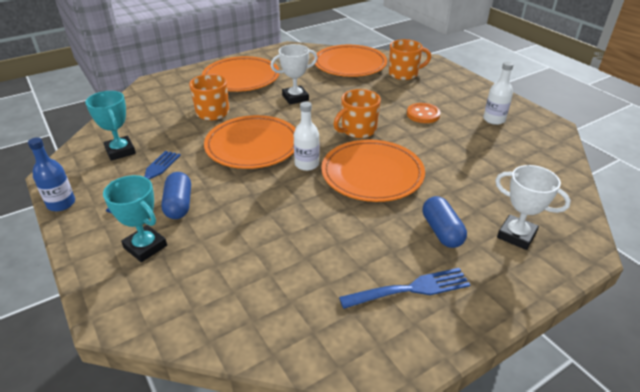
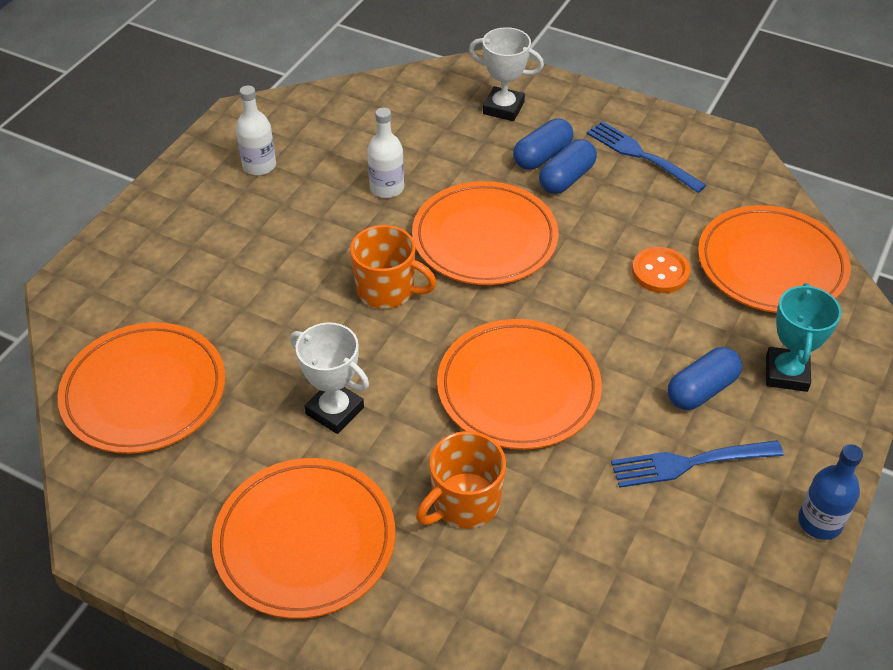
camera: 120 degrees left, 10 degrees up
(120, 151) = (668, 551): turquoise trophy -> none
(230, 298) = (771, 264): none -> orange plate
(307, 164) = (514, 307): white bottle -> white bottle (387, 188)
(404, 74) = (149, 301): orange mug -> none
(407, 233) = (566, 178): none -> blue capsule
(423, 114) = (290, 237): orange button -> orange button (660, 272)
(516, 235) = (503, 108): white trophy -> white trophy turned 75 degrees counterclockwise

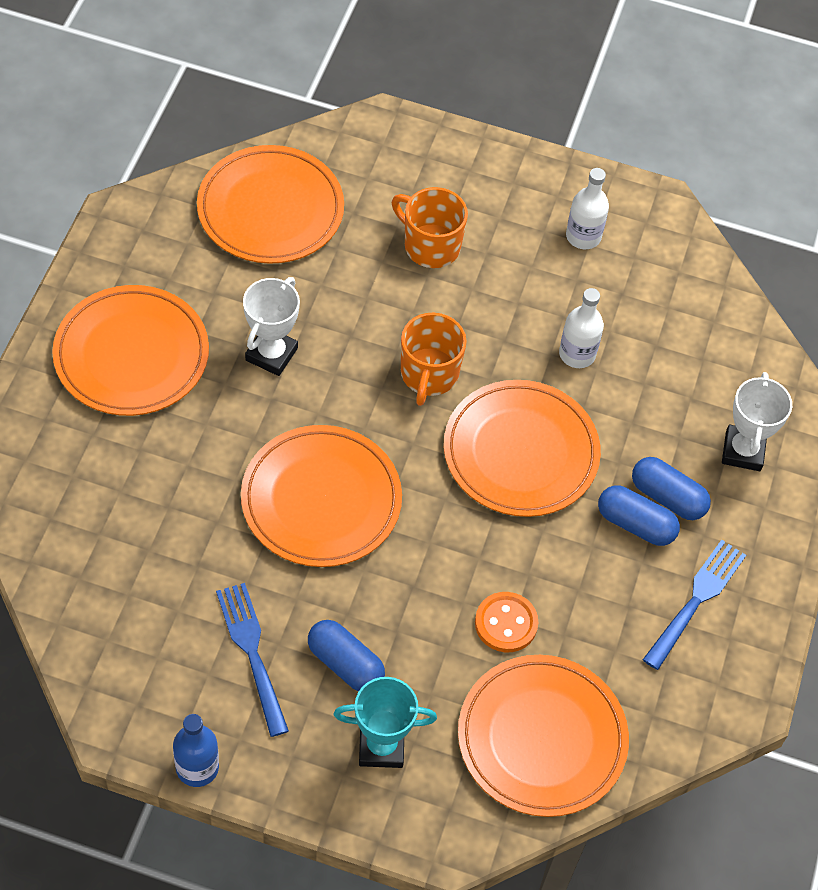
camera: 75 degrees right, 10 degrees up
(464, 503) = (183, 467): orange mug -> orange mug (430, 245)

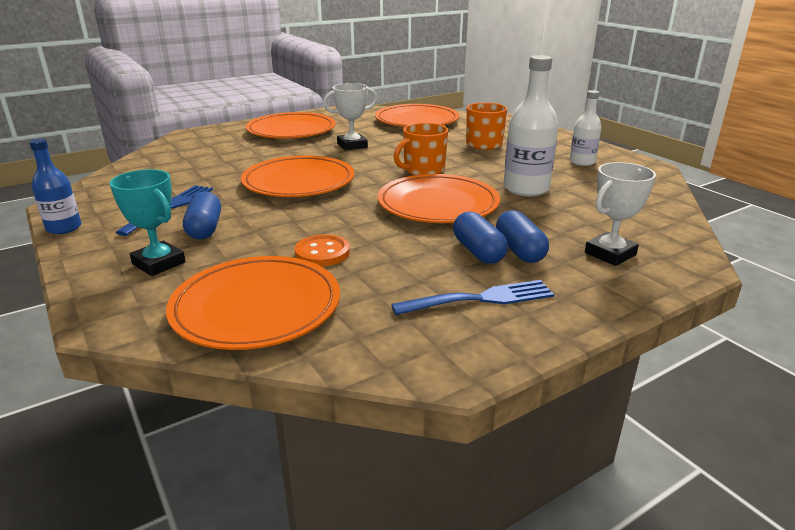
camera: 45 degrees right, 30 degrees down
(577, 354) = (526, 189): white bottle -> white bottle, size x1.62

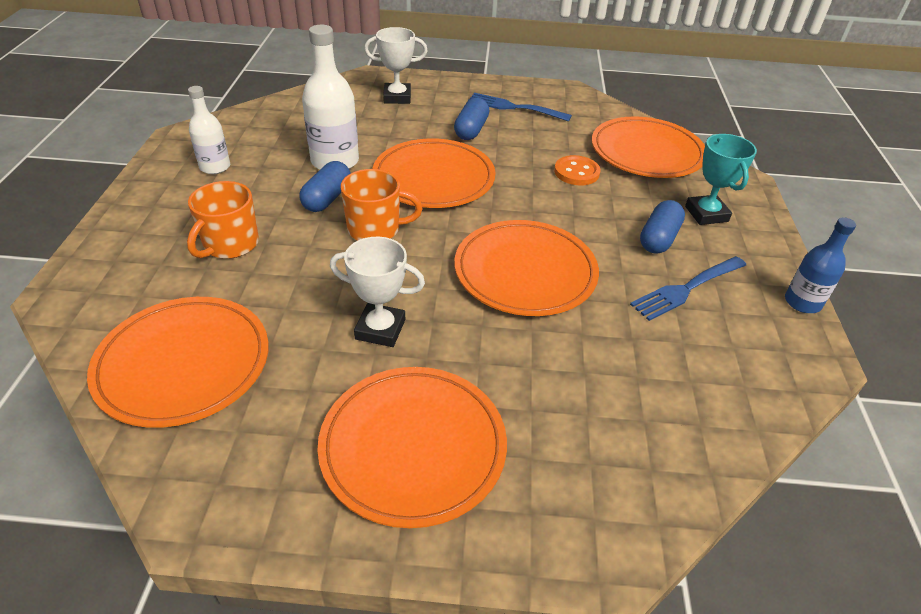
camera: 145 degrees left, 15 degrees up
(520, 250) = (444, 120): blue capsule -> blue capsule (327, 198)

